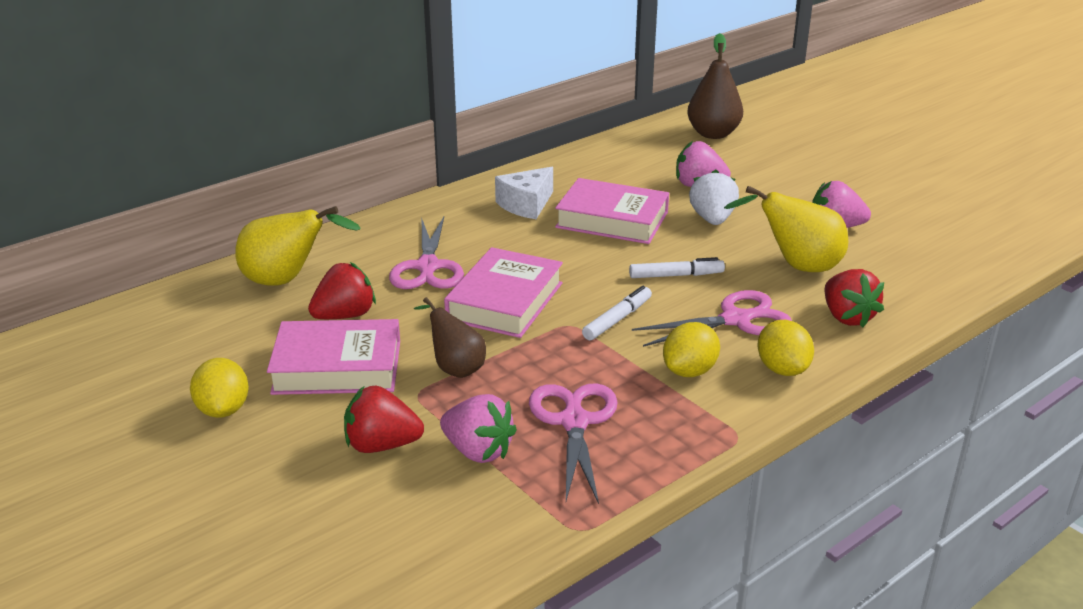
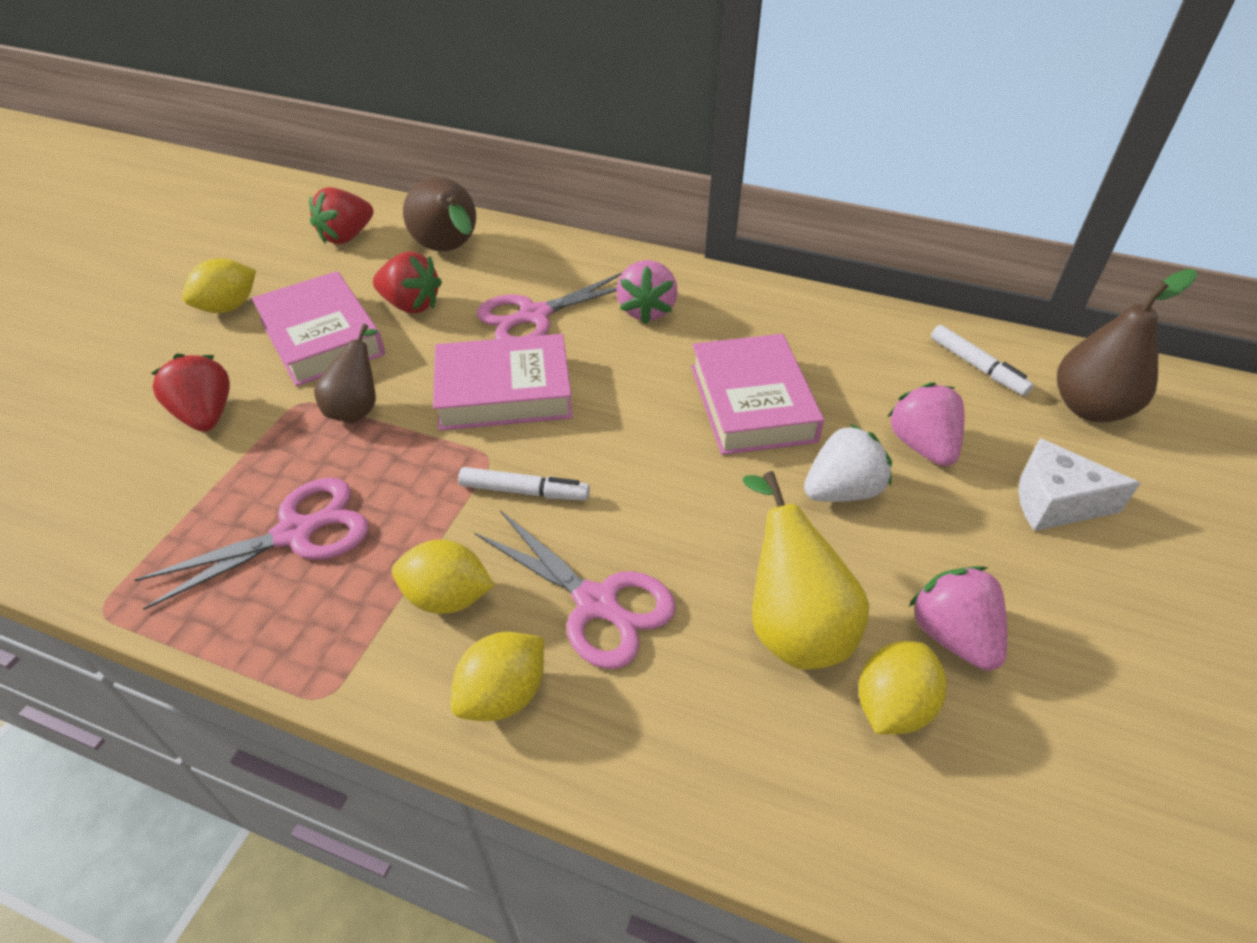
camera: 60 degrees right, 15 degrees up
(287, 281) = (449, 250): yellow pear -> brown pear
(478, 451) = (217, 481): pink strawberry -> pink strawberry (646, 310)
(526, 205) = (722, 327): white cheese -> white cheese (1055, 502)
(676, 275) = (664, 506): white marker -> white marker (977, 366)
(847, 317) = (691, 733): red strawberry -> red strawberry (347, 236)
(866, 258) = (892, 706): none -> yellow lemon

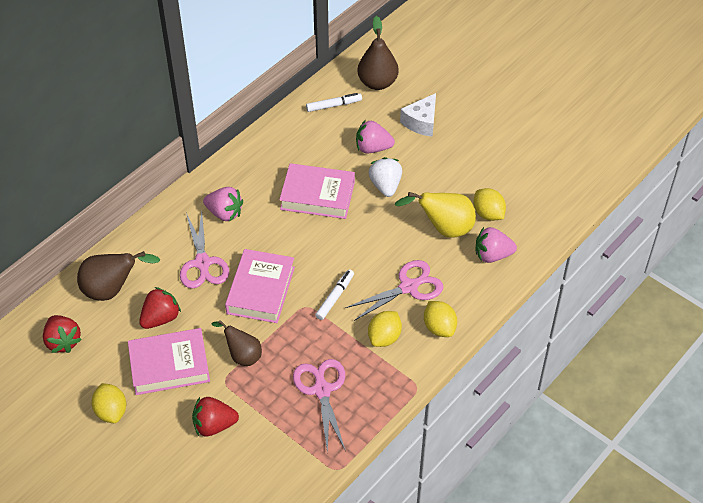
camera: 70 degrees left, 5 degrees up
(952, 635) = (467, 184): pink strawberry -> pink strawberry (492, 255)

